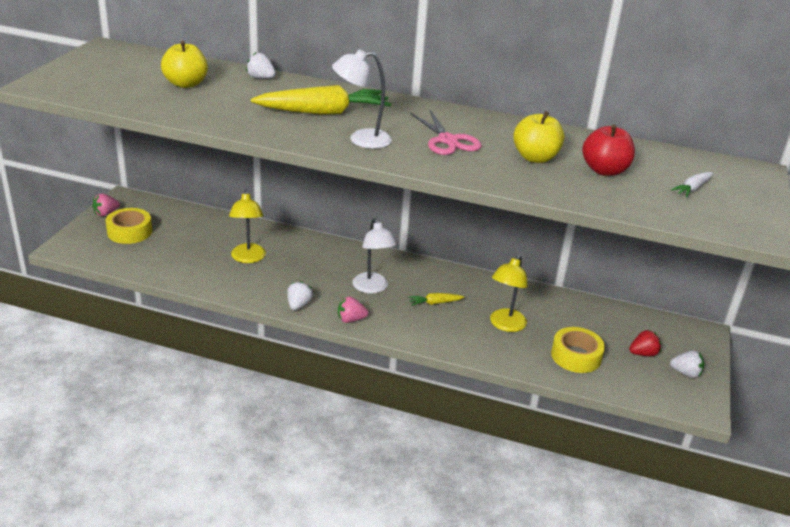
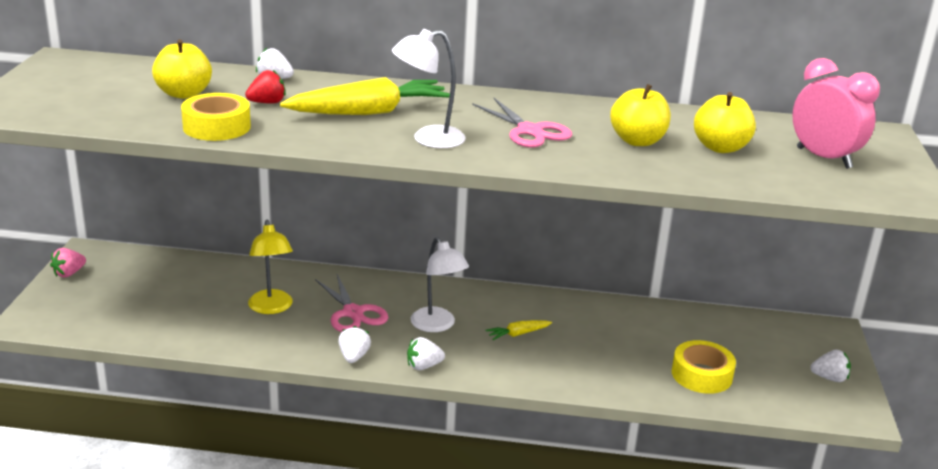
camera: 10 degrees left, 5 degrees down
(129, 232) = (108, 293): yellow tape -> yellow tape (217, 127)
(309, 270) = (353, 313): none -> pink scissors
(350, 319) = (423, 366): pink strawberry -> white strawberry
(505, 325) = (609, 350): yellow lamp -> none
(604, 170) = (720, 148): red apple -> yellow apple
(643, 353) = (775, 362): red strawberry -> red strawberry (267, 103)
(692, 189) = (824, 158): white carrot -> pink clock

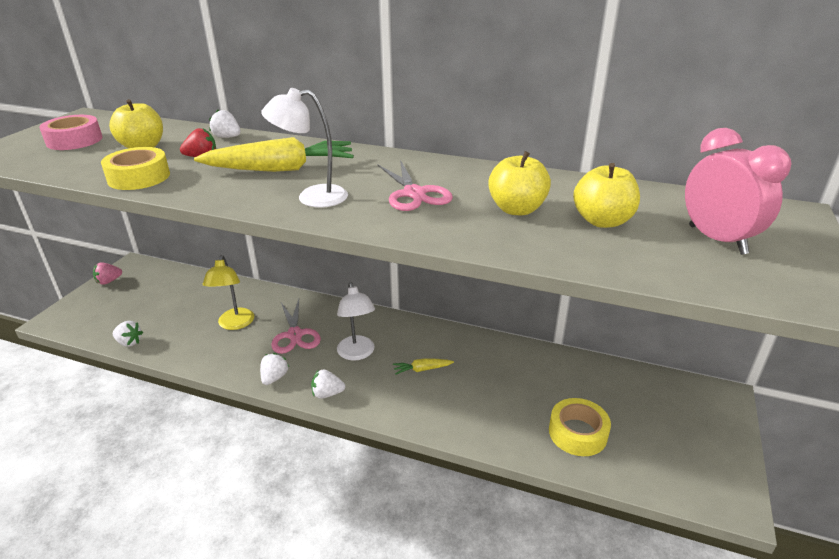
camera: 15 degrees right, 5 degrees up
(87, 88) = (74, 140): none -> pink tape
(829, 378) = (709, 452): white strawberry -> white strawberry (129, 342)

